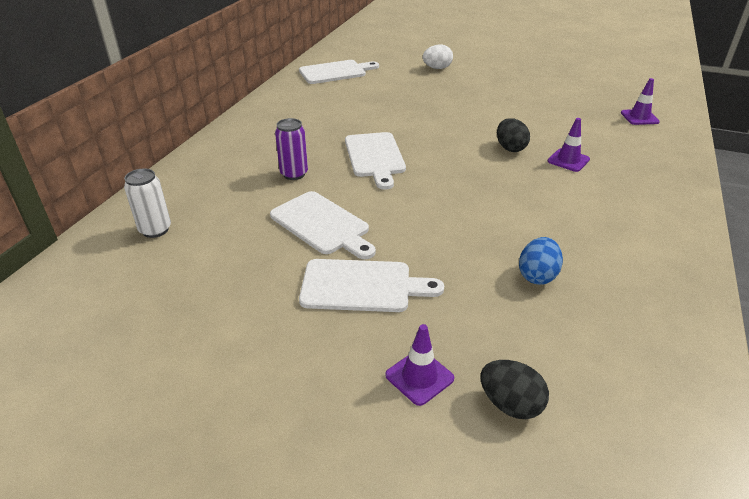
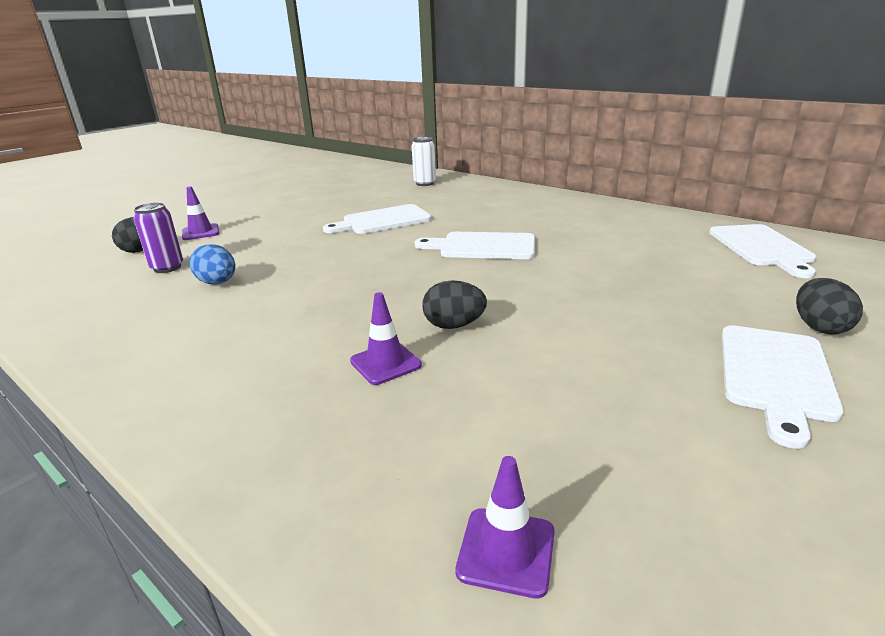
camera: 110 degrees right, 10 degrees down
(294, 174) = (472, 216): purple can -> purple can (167, 268)
(362, 286) = (296, 226): white cutting board -> white cutting board (775, 375)
(437, 68) = (819, 327): white egg -> black egg

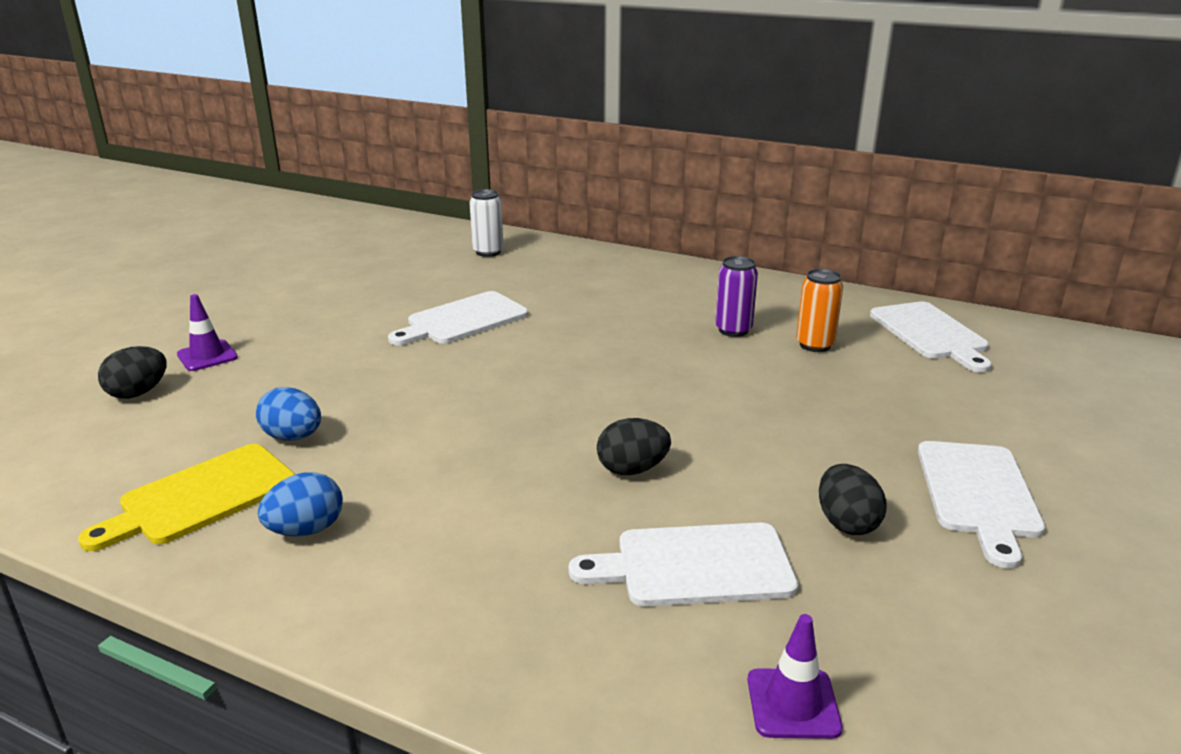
camera: 15 degrees left, 0 degrees up
(129, 315) = (201, 497): none -> yellow cutting board
(167, 268) = (200, 419): purple can -> purple can (733, 330)
(180, 344) = (306, 530): none -> blue egg
(385, 363) = (578, 526): purple traffic cone -> none
(483, 246) = (615, 354): white cutting board -> white cutting board (695, 565)
(652, 250) = (815, 345): none -> orange can
(819, 327) = (1007, 433): black egg -> black egg (846, 523)

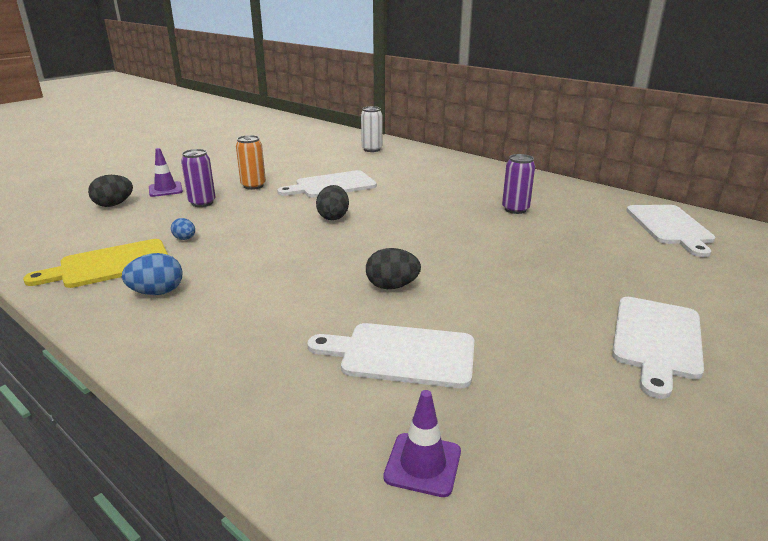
camera: 15 degrees right, 0 degrees up
(282, 373) = (202, 203): none -> purple can
(293, 437) = (185, 239): blue egg -> blue egg, size x0.62
(815, 345) = (572, 225): orange can -> orange can (253, 186)
(846, 523) = (535, 344): black egg -> black egg (333, 217)

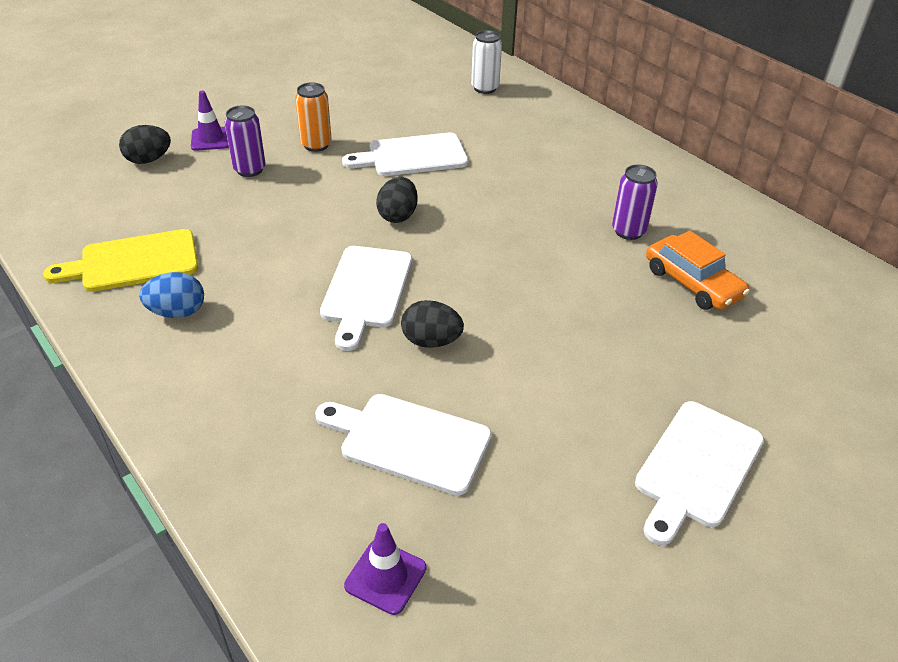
camera: 10 degrees right, 15 degrees up
(185, 239) = (219, 231): blue egg -> none
(579, 232) = (692, 283): none -> orange car
(670, 227) = (815, 290): white cutting board -> white cutting board (366, 291)

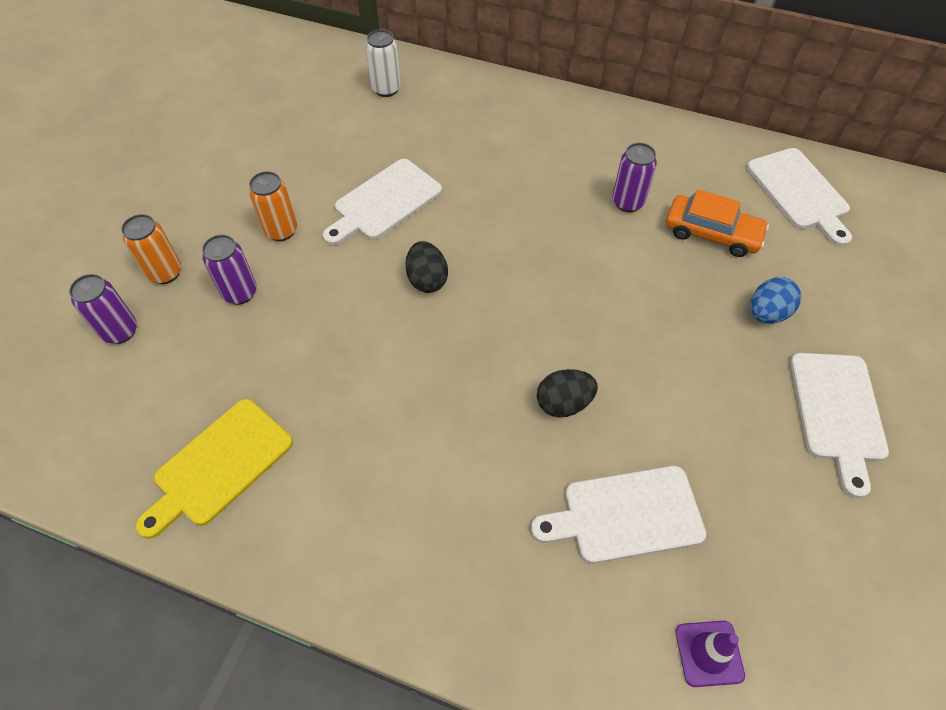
camera: 30 degrees left, 15 degrees up
(148, 160) = (120, 331): black egg -> purple can
(177, 312) = (316, 499): blue egg -> blue egg (767, 313)
(211, 139) = (165, 273): purple traffic cone -> orange can
(366, 291) = (467, 379): white cutting board -> white cutting board (799, 192)

